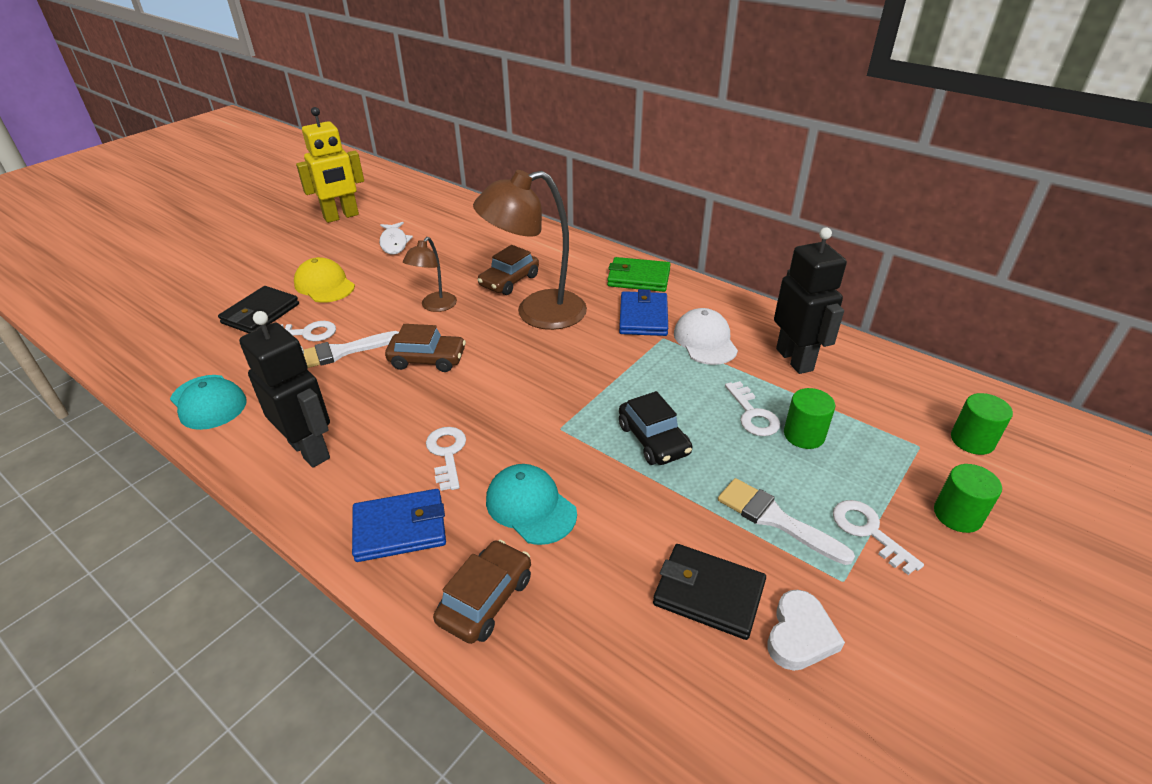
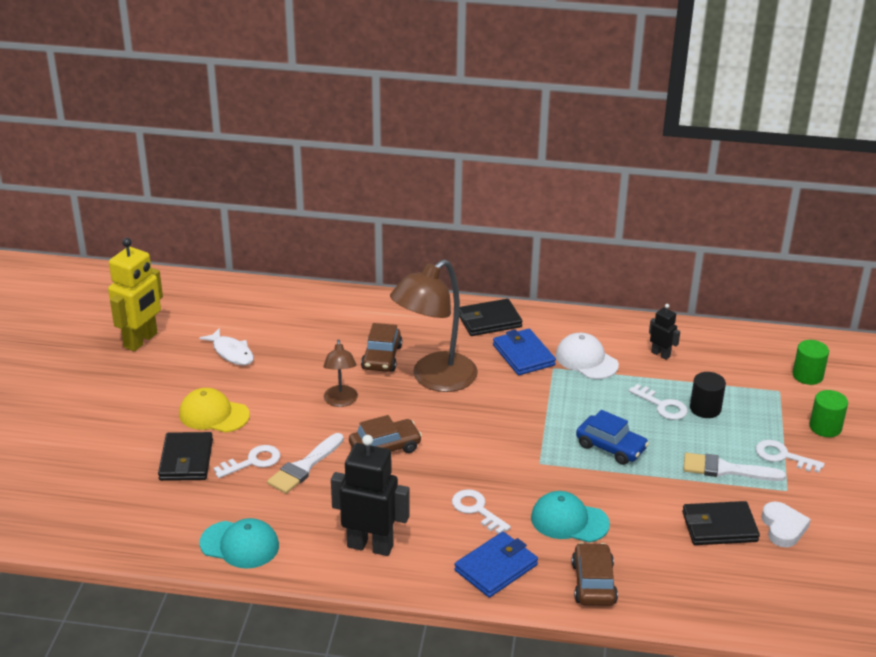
camera: 30 degrees left, 5 degrees down
(638, 278) = (489, 321): green wallet -> black wallet
(653, 439) = (611, 447): black car -> blue car
(795, 359) = (660, 354): black robot -> black robot, size x0.51
(804, 435) = (705, 408): green cylinder -> black cylinder

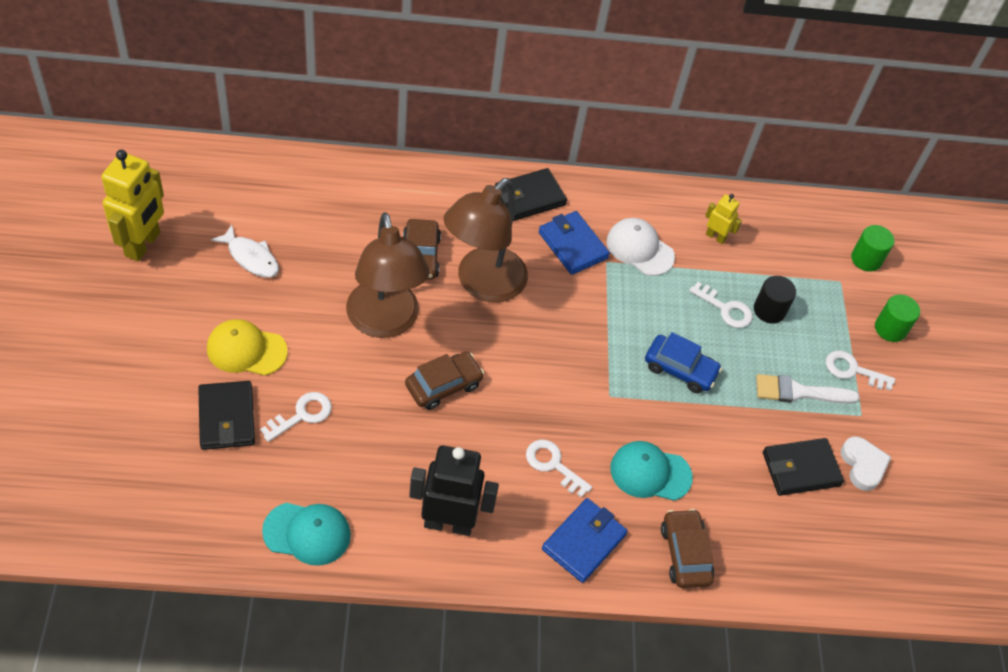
camera: 15 degrees left, 20 degrees up
(304, 467) = (360, 418): white brush -> none
(341, 401) = (385, 322): brown lamp -> brown lamp, size x1.93
(660, 354) = (715, 237): black robot -> yellow robot

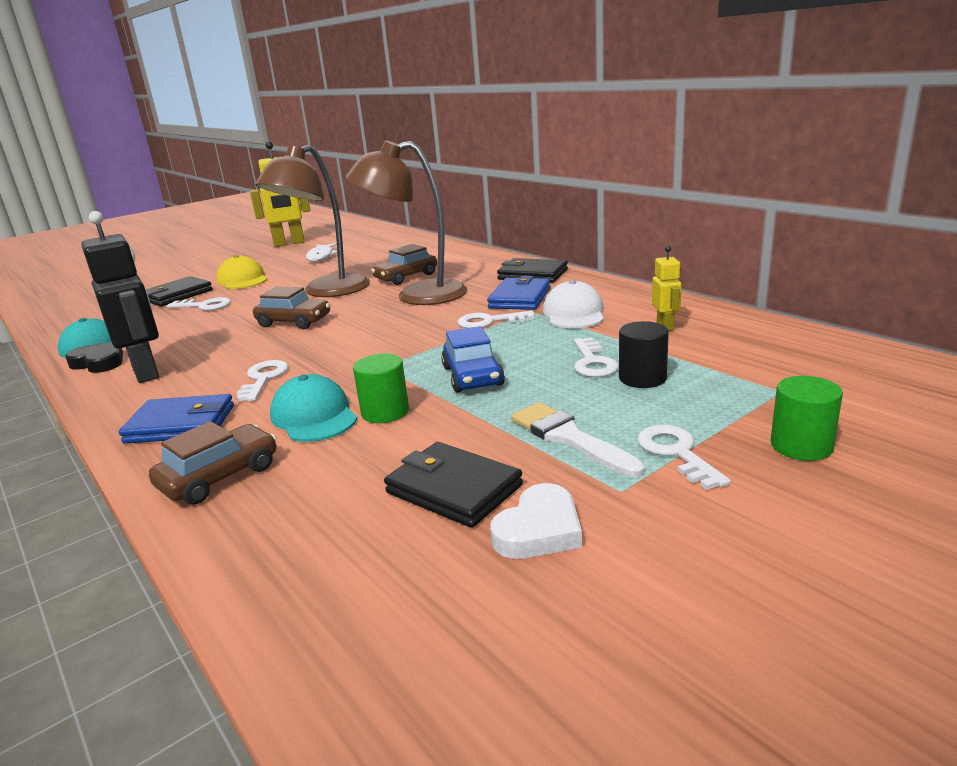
camera: 60 degrees right, 30 degrees down
(378, 544) = (99, 362): none -> black heart
(598, 294) = (489, 321): none -> white key
(866, 259) = (852, 389): green cylinder -> green cylinder (385, 412)

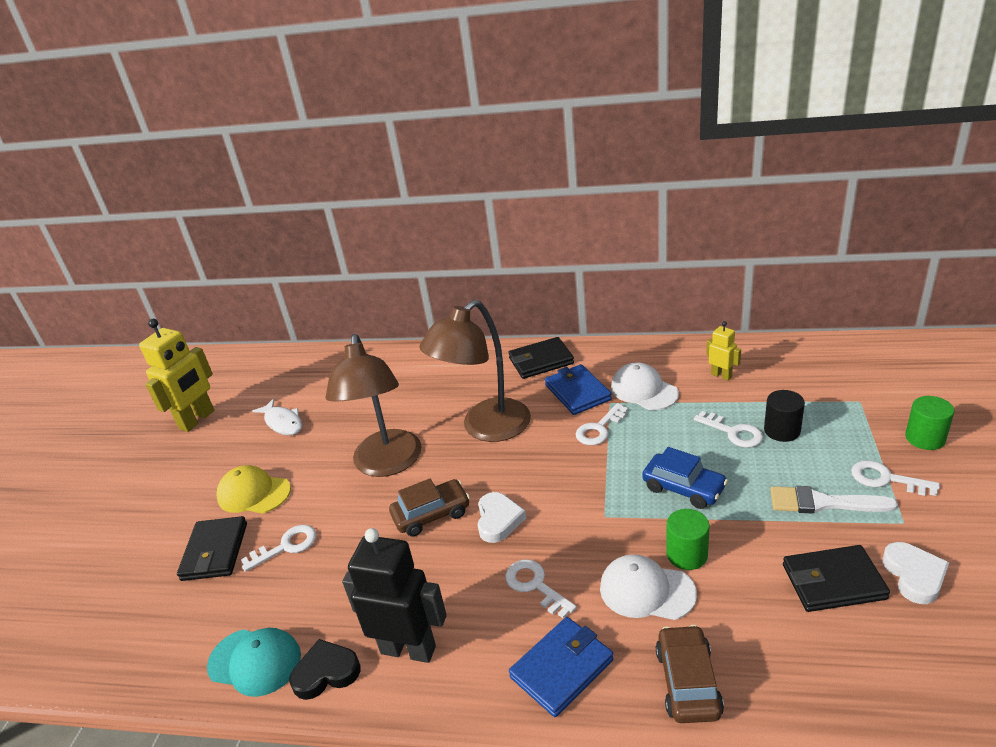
camera: 40 degrees left, 10 degrees up
(314, 416) = (646, 590): turquoise cap -> white cap
(320, 340) = (498, 520): none -> white heart
(406, 277) = (432, 411): brown car -> none

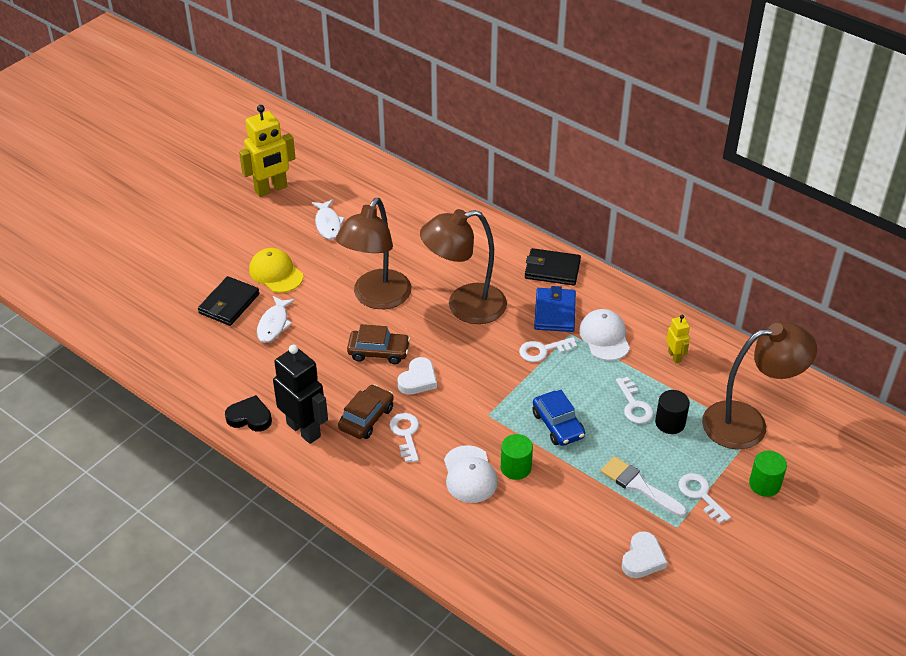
camera: 25 degrees right, 10 degrees up
(255, 661) = (214, 389): turquoise cap -> none
(286, 546) = (274, 324): white key -> white fish
(562, 668) = (381, 489): blue wallet -> none
(646, 590) = (469, 475): white cap -> white cap turned 150 degrees counterclockwise
(688, 682) = (445, 535): brown car -> brown car (366, 418)
(833, 582) = (588, 533): black wallet -> none
(845, 396) = (748, 423): none -> brown lamp

